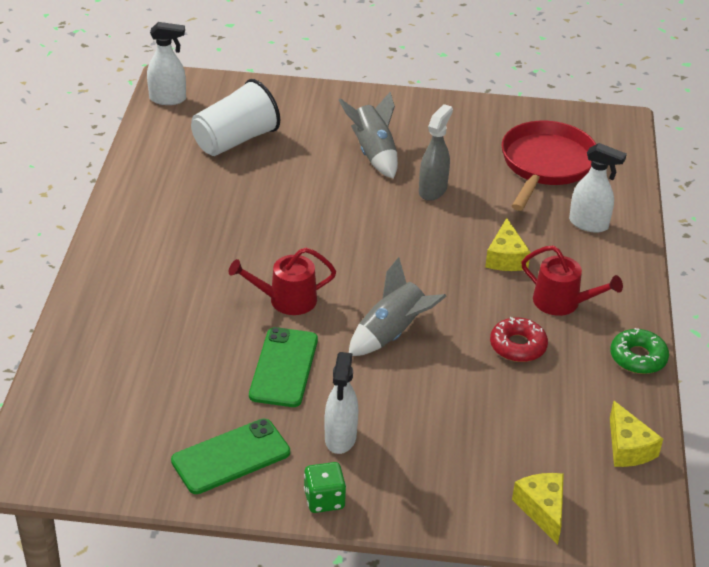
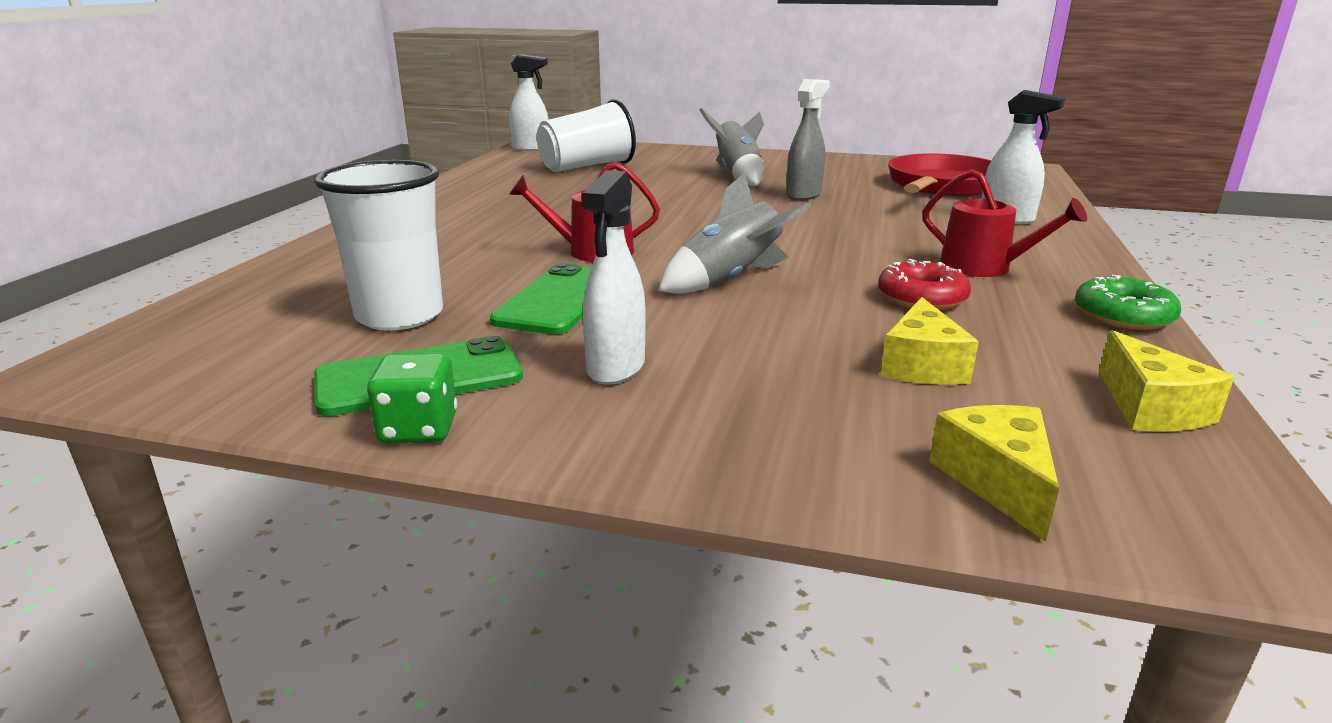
camera: 10 degrees right, 15 degrees down
(187, 395) = (400, 316): none -> white cup
(324, 499) = (553, 438): green dice -> green dice (418, 429)
(505, 258) = (897, 235): yellow cheese -> yellow cheese (921, 365)

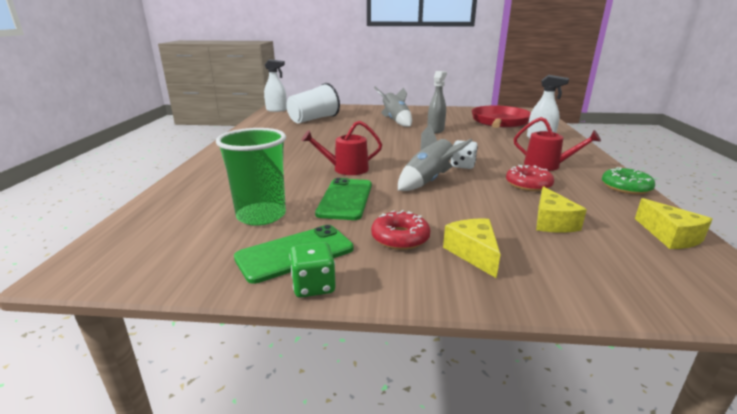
camera: 10 degrees left, 0 degrees up
(400, 316) = (261, 215): white cup -> green cup
(615, 368) = (400, 238): white spray bottle -> red donut
(814, 258) = (462, 165): none -> white dice
(997, 481) = (628, 284): yellow cheese -> yellow cheese (473, 253)

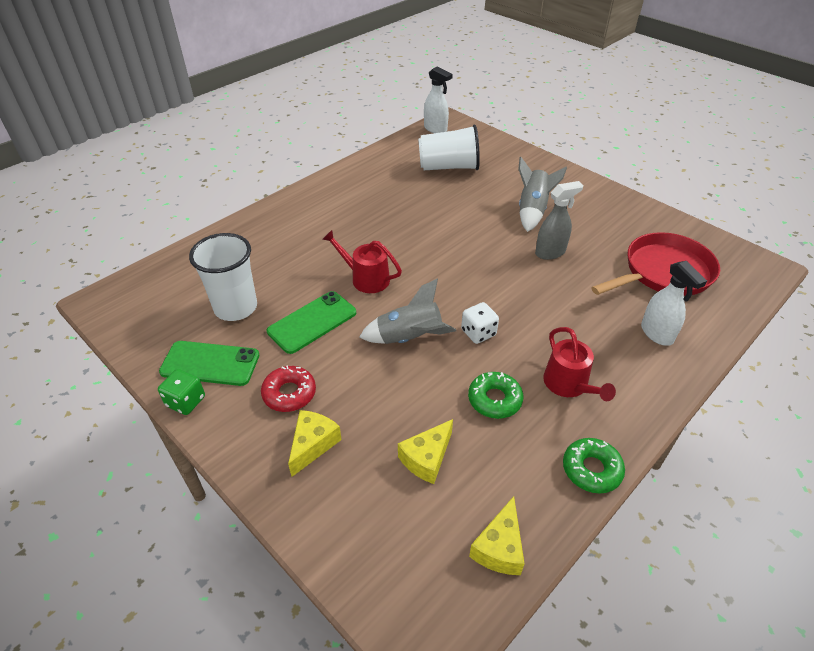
camera: 40 degrees right, 20 degrees up
(261, 215) = (236, 307): green cup -> white cup
(528, 184) = (494, 400): red donut -> green donut

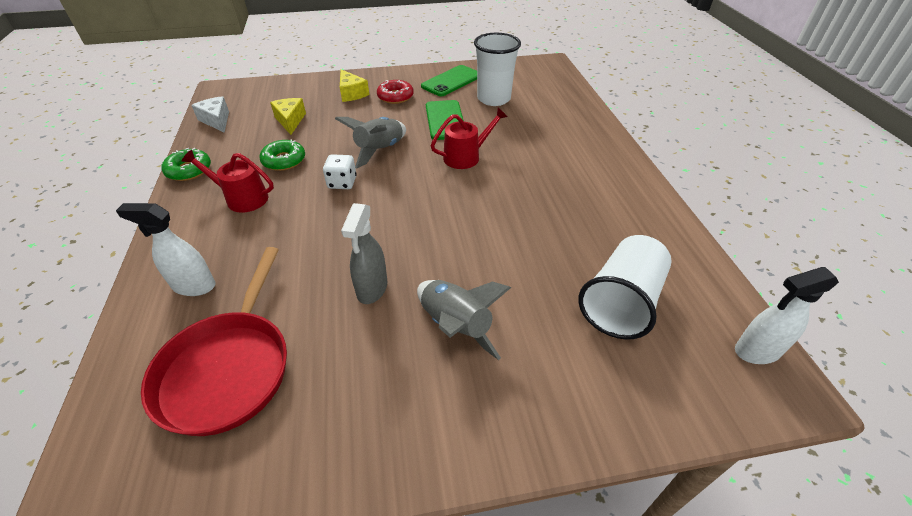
camera: 125 degrees right, 0 degrees up
(186, 401) = (431, 70): green dice -> none
(499, 547) = (216, 120): yellow cheese -> white cheese

